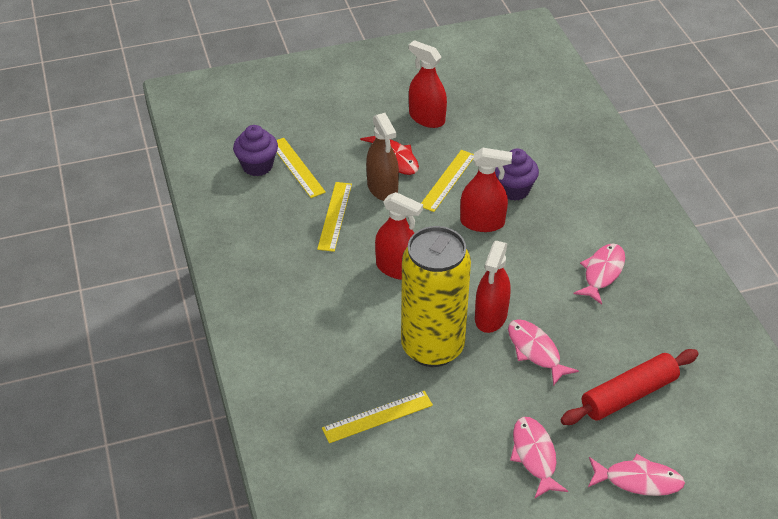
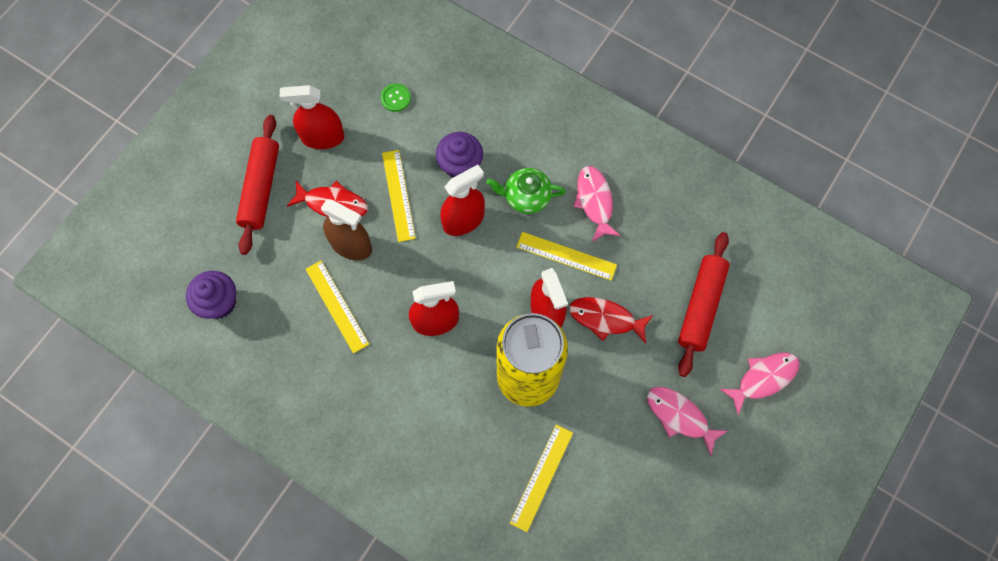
camera: 40 degrees left, 25 degrees up
(297, 167) = (256, 278): yellow ruler -> yellow ruler (566, 256)
(353, 122) = (261, 188): none -> red rolling pin
(504, 125) = (396, 98): none -> green button
(535, 351) = (605, 319): pink fish -> red fish
(547, 237) = (526, 197): none -> green teapot

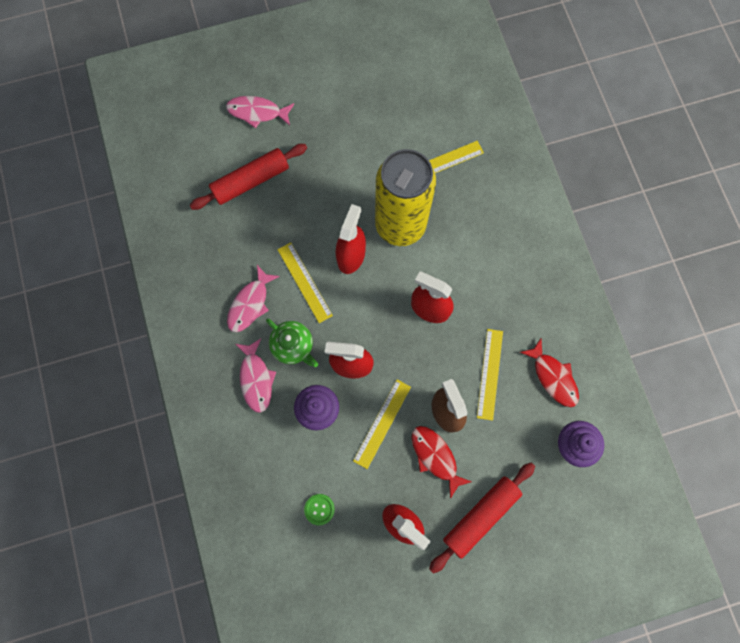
camera: 140 degrees left, 5 degrees up
(605, 319) = (317, 221): red fish -> red fish (553, 377)
(680, 417) = (328, 131): pink fish -> pink fish (256, 379)

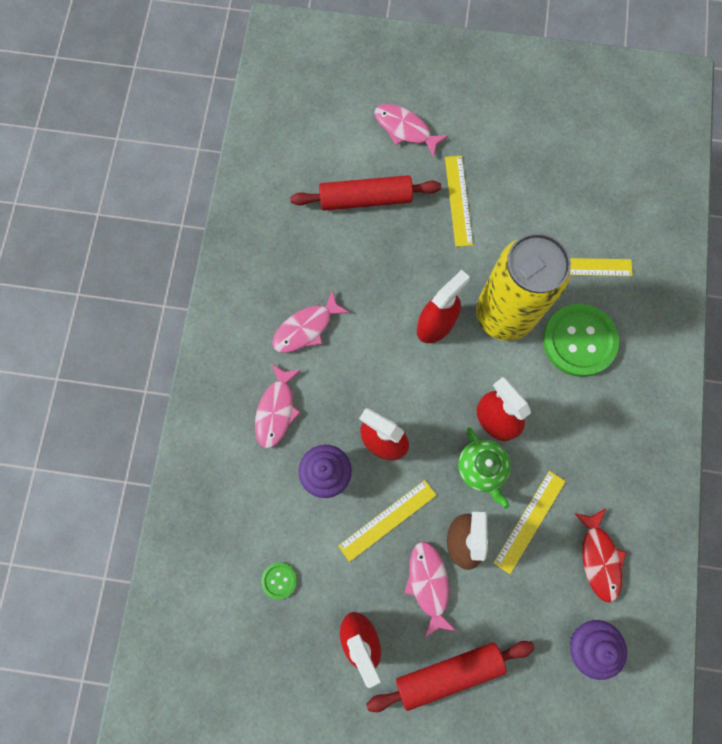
camera: 25 degrees right, 0 degrees up
(293, 346) = (331, 393): green teapot -> green teapot (482, 468)
(304, 282) = (373, 330): yellow ruler -> yellow ruler (458, 200)
(435, 457) = (428, 584): red fish -> pink fish
(466, 220) = (579, 341): none -> green button

